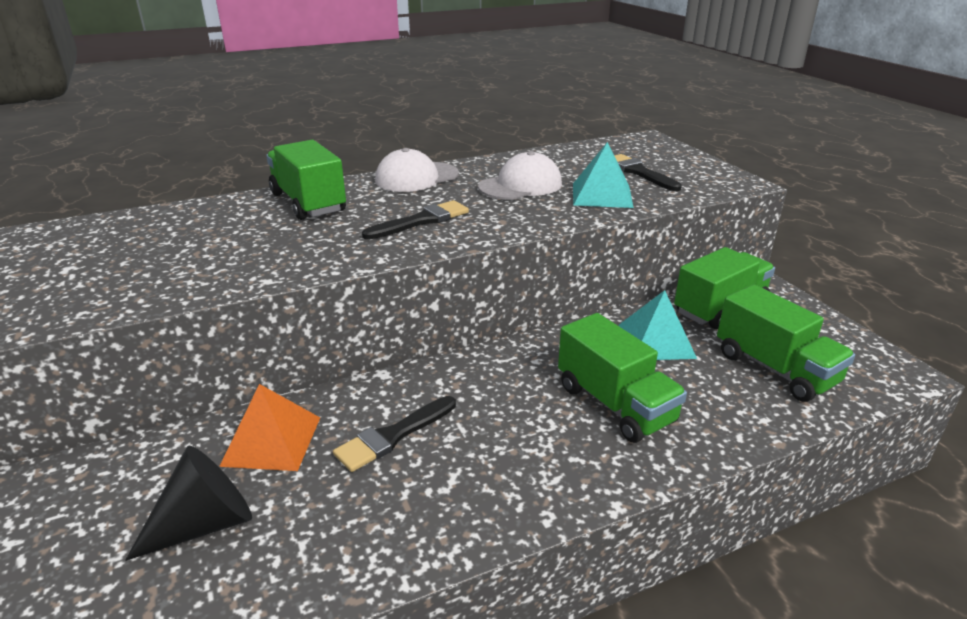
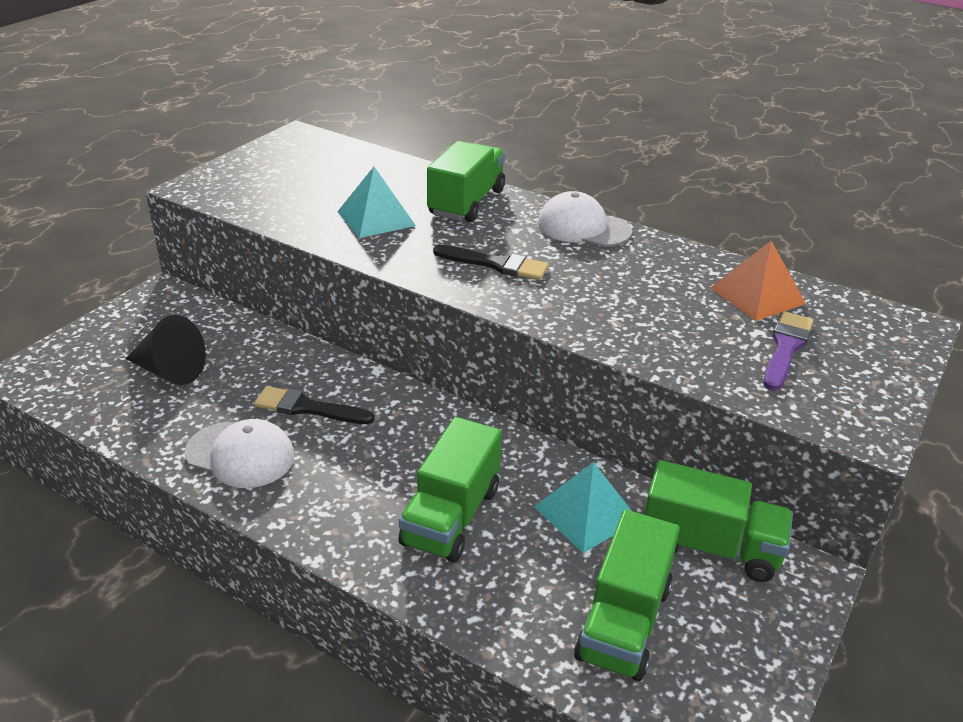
camera: 55 degrees right, 5 degrees up
(272, 440) = (261, 357): orange pyramid -> orange pyramid (757, 295)
(520, 185) = (641, 286): white cap -> white cap (240, 454)
(601, 195) = (684, 341): turquoise pyramid -> turquoise pyramid (376, 218)
(639, 172) = (786, 348): black brush -> purple brush

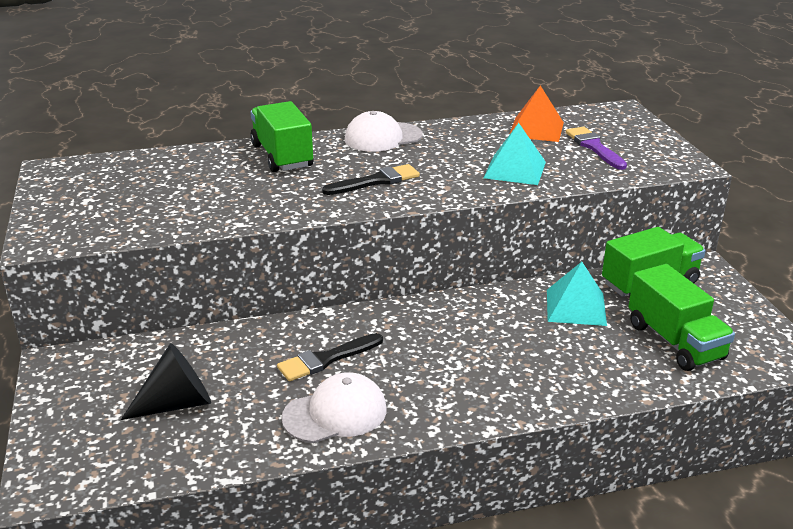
camera: 45 degrees left, 5 degrees down
(376, 218) = (240, 193): turquoise pyramid -> turquoise pyramid (514, 170)
(451, 516) = (517, 355): green truck -> none

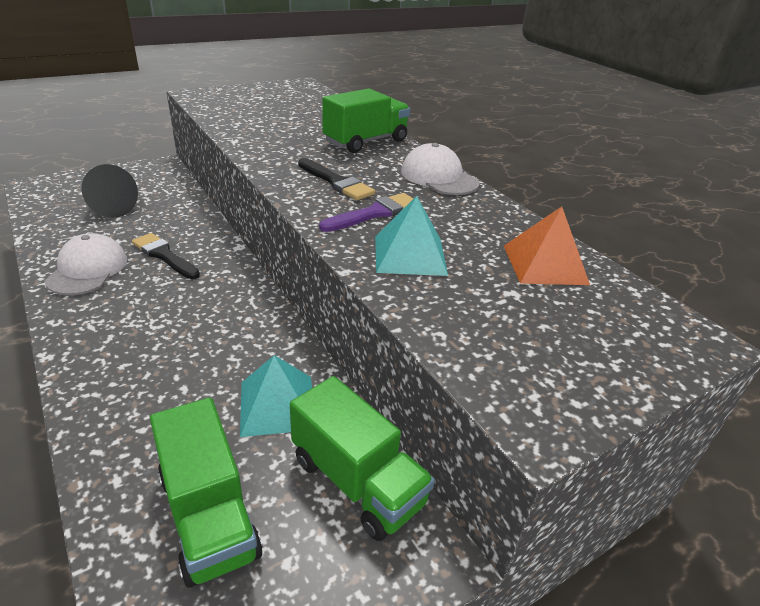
camera: 70 degrees right, 5 degrees up
(335, 413) = (87, 269): white cap -> white cap turned 135 degrees counterclockwise
(594, 147) = (527, 314): purple brush -> purple brush (374, 213)
(674, 341) = (209, 514): green truck -> green truck turned 75 degrees counterclockwise

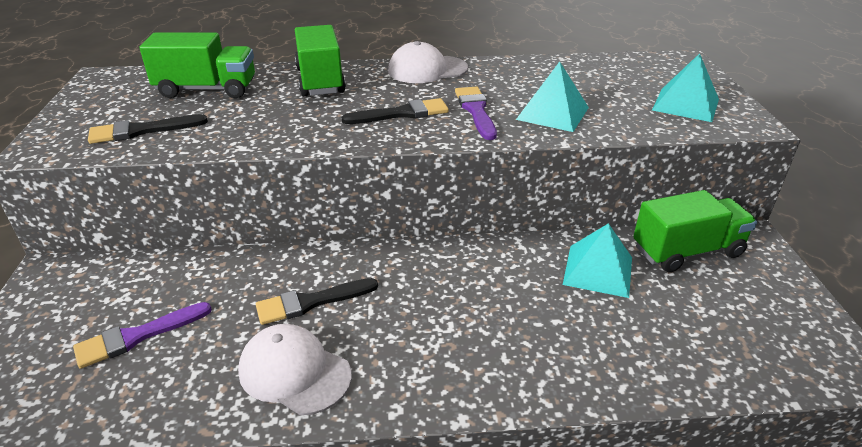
camera: 60 degrees left, 0 degrees up
(110, 207) = (137, 336): black cone -> purple brush
(209, 514) = (705, 328): green truck -> green truck (207, 89)
(236, 110) = (141, 131): none -> black brush
(537, 351) = (686, 104): none -> turquoise pyramid
(545, 264) = (587, 73): orange pyramid -> none

